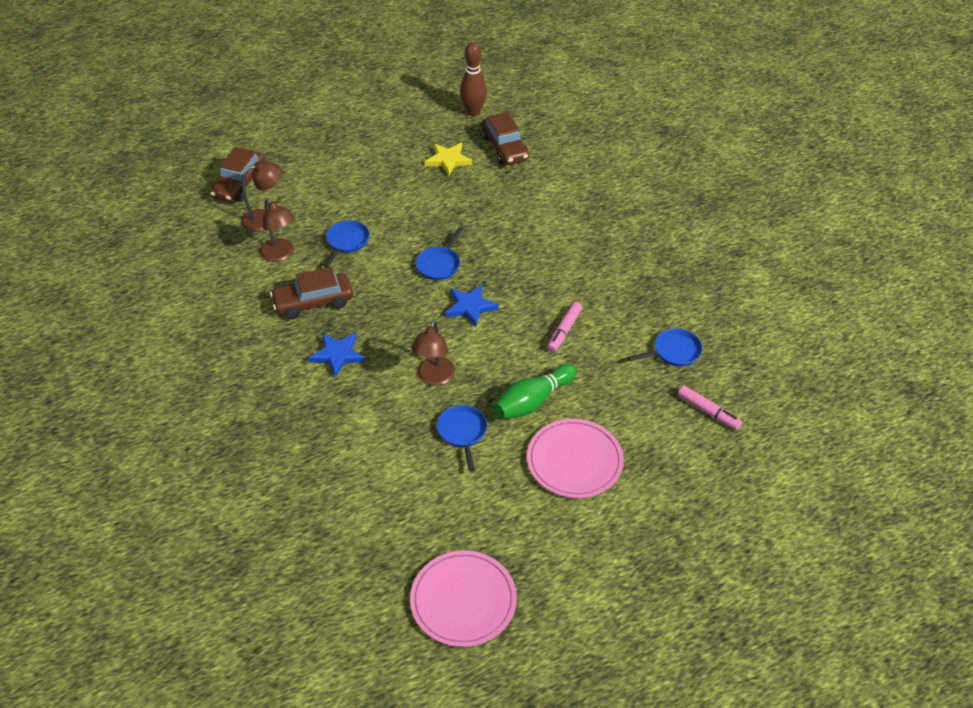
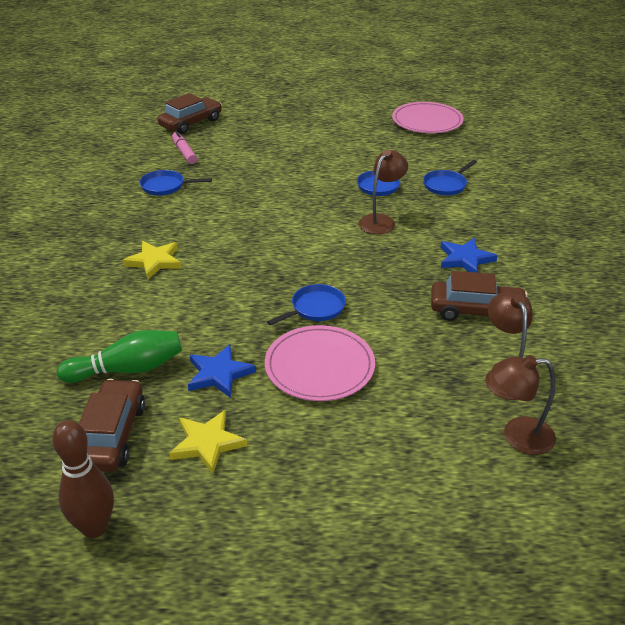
camera: 155 degrees left, 10 degrees down
(239, 184) = (552, 514): brown car -> brown car (191, 123)
(346, 242) = (412, 366): blue pan -> blue pan (446, 185)
(470, 307) = (311, 262): blue star -> blue star (219, 374)
(532, 401) = (309, 188): green bowling pin -> green bowling pin (128, 369)
(564, 331) = (240, 221): pink marker -> none
(574, 461) = (306, 154): pink plate -> pink plate (319, 366)
(596, 265) = (155, 261): none -> yellow star

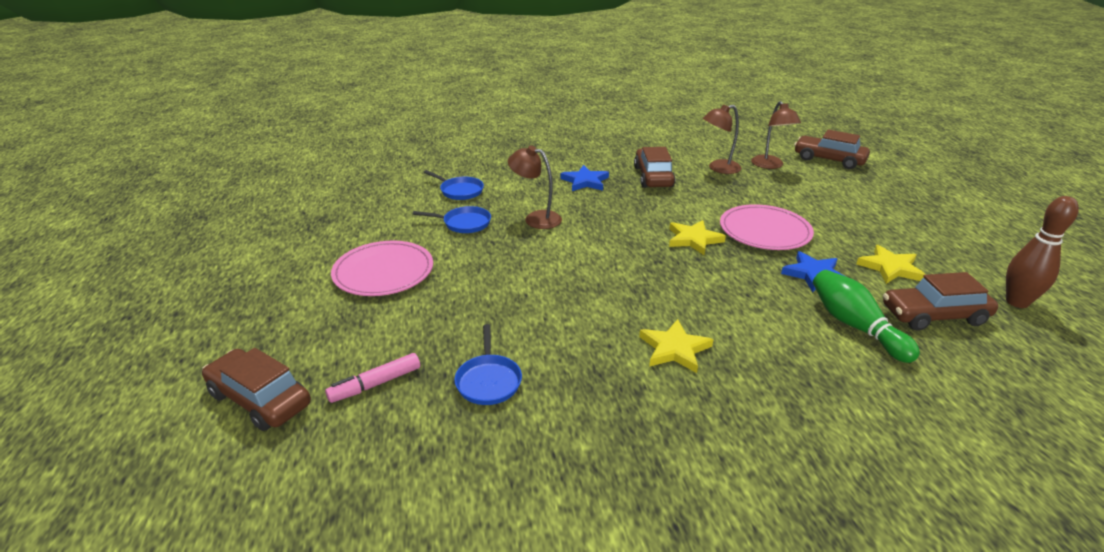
camera: 100 degrees left, 5 degrees down
(315, 308) = (693, 239): blue pan -> yellow star
(427, 121) = (308, 204): pink plate -> pink plate (383, 272)
(546, 524) = (829, 160): none -> brown car

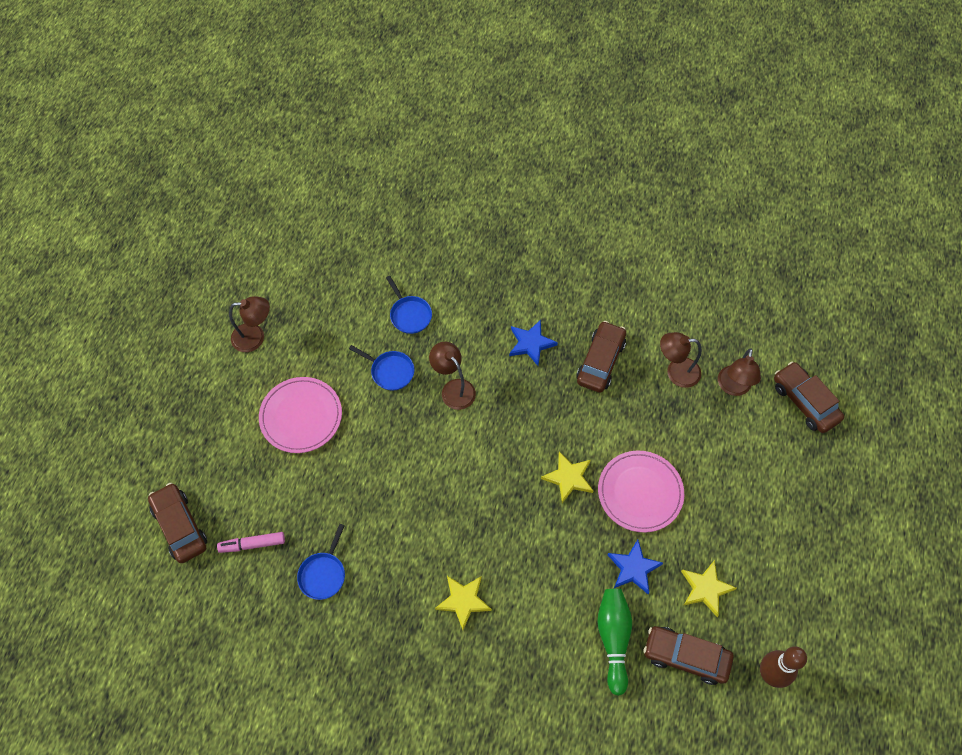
camera: 25 degrees right, 30 degrees up
(301, 236) = (255, 337): none -> brown lamp

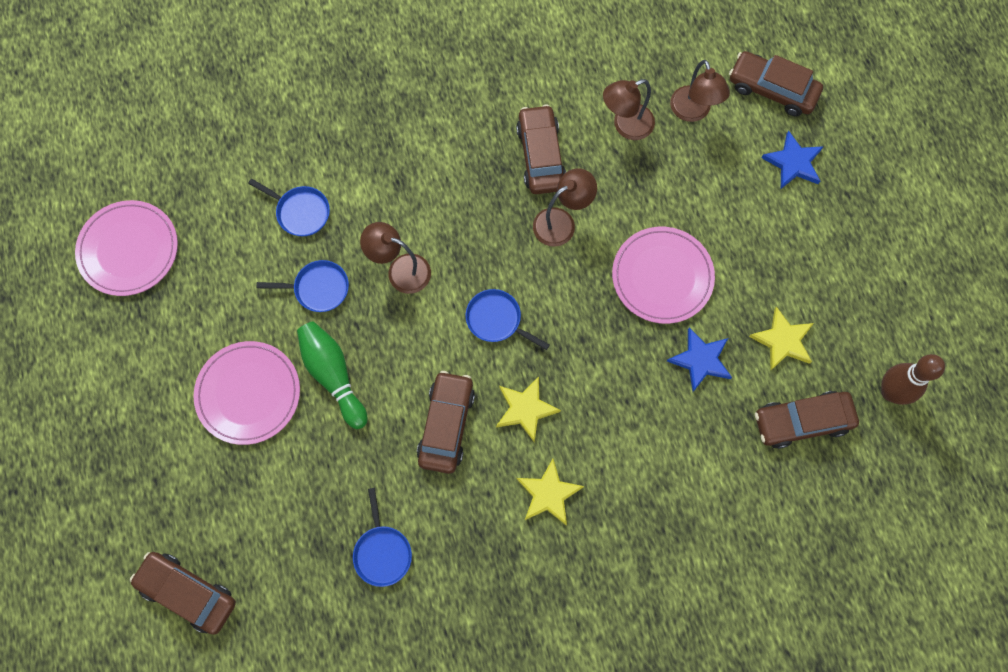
camera: 30 degrees left, 10 degrees up
(252, 544) = (283, 565): pink marker -> none
(255, 337) = (137, 332): brown lamp -> brown lamp (561, 222)
(283, 282) = (128, 249): none -> pink plate
(421, 511) = (446, 425): none -> brown car
(500, 458) = (497, 320): none -> blue pan
(531, 343) = (455, 174): blue star -> blue star (793, 163)
(568, 478) = (580, 301): yellow star -> yellow star (525, 409)
(613, 639) = (722, 445): green bowling pin -> green bowling pin (333, 375)

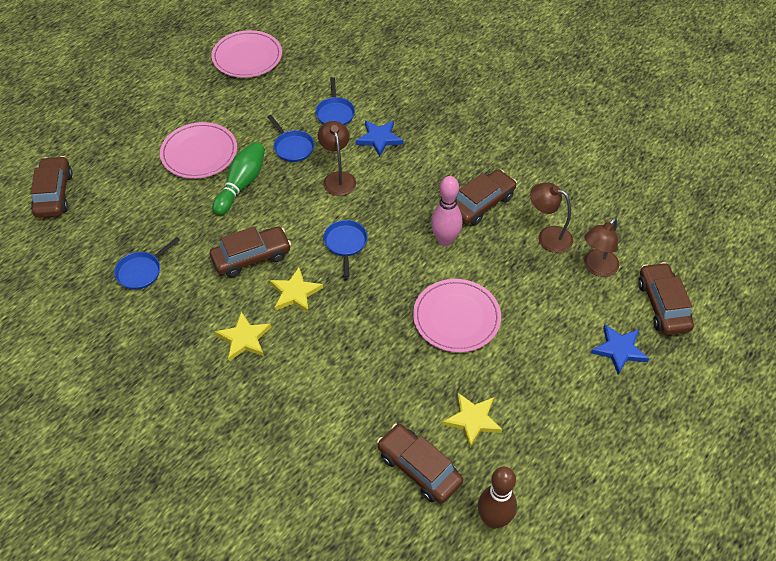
camera: 55 degrees right, 20 degrees down
(561, 222) = (445, 240): brown lamp -> pink bowling pin
(700, 360) = (413, 375): blue star -> blue star (379, 139)

